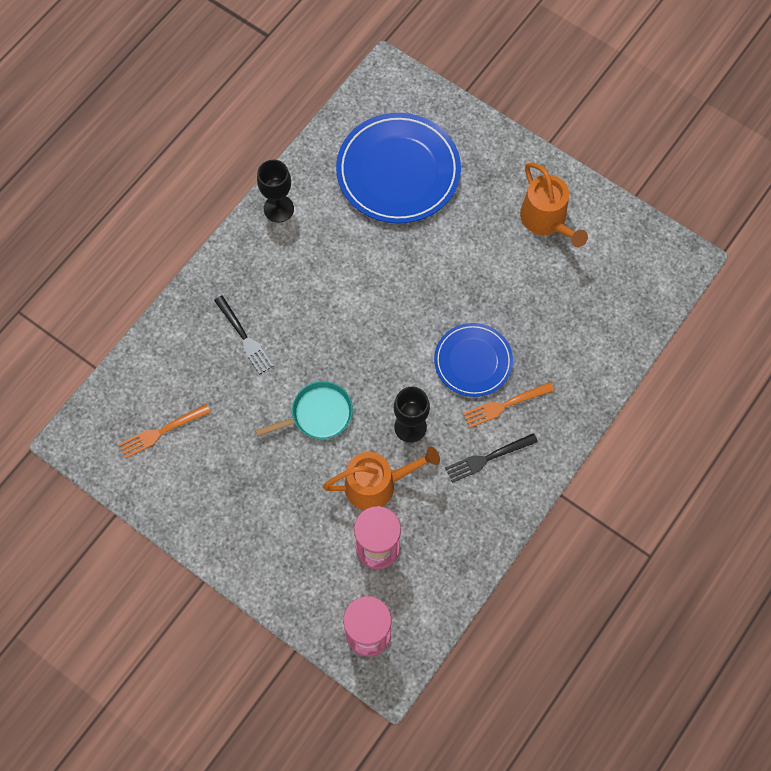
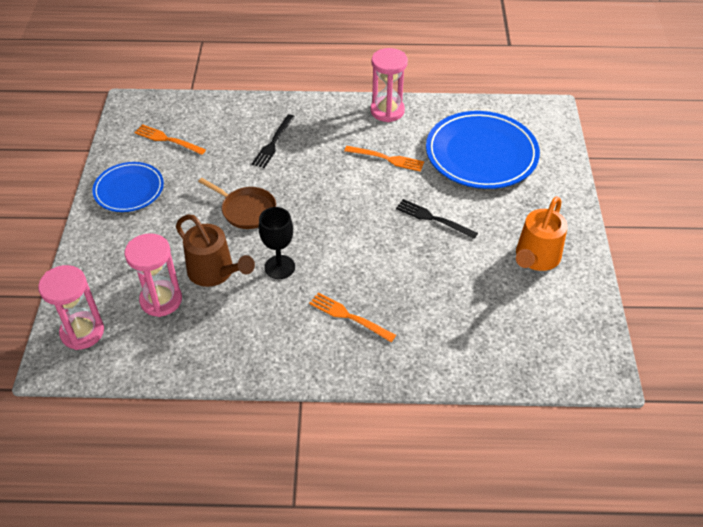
camera: 55 degrees right, 20 degrees down
(278, 208) = (387, 111): black goblet -> pink hourglass
(318, 414) = (246, 210): turquoise pan -> brown pan
(344, 252) = (387, 159): none -> orange fork
(377, 484) = (215, 272): orange watering can -> brown watering can
(473, 361) = (369, 276): blue plate -> blue plate (129, 189)
(487, 458) = (292, 330): black fork -> black fork (433, 218)

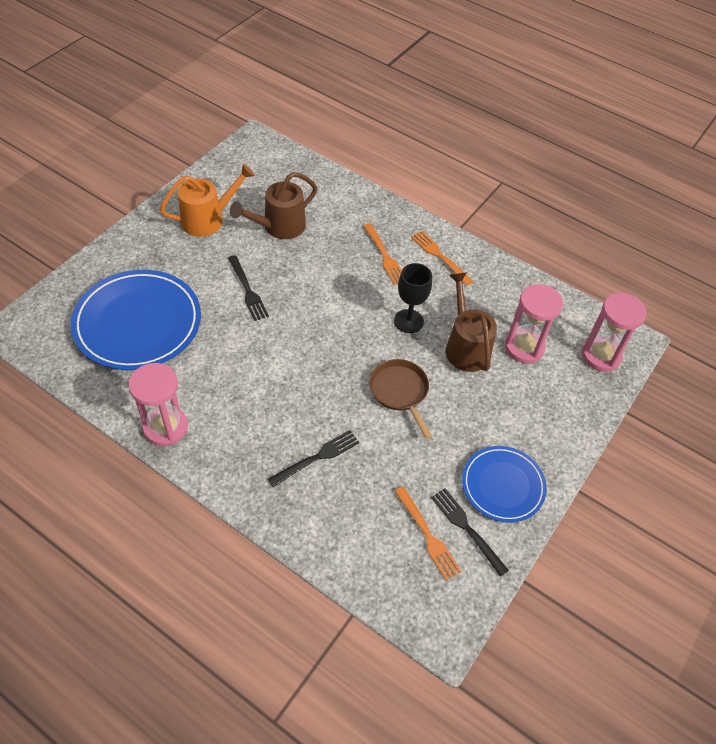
camera: 150 degrees left, 5 degrees up
(143, 155) = (466, 528): none -> black fork
(387, 159) = (225, 369): orange fork -> orange fork (439, 256)
(470, 288) = (279, 227): none -> brown watering can

